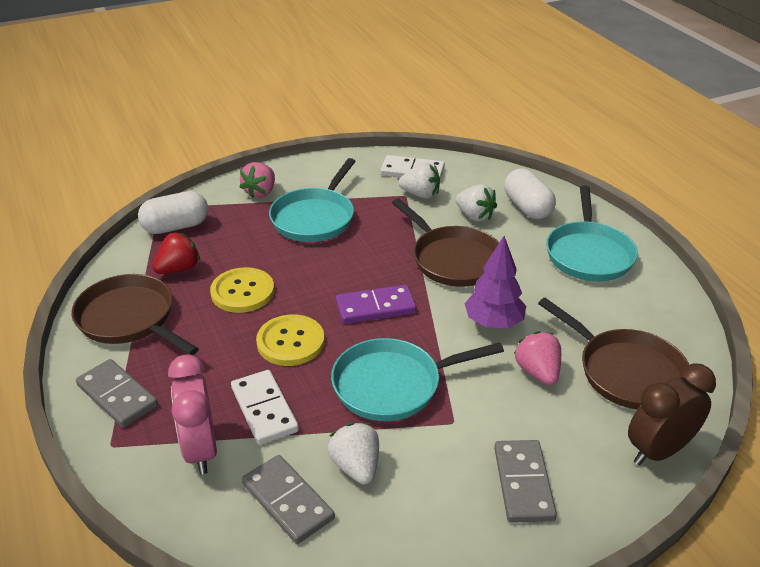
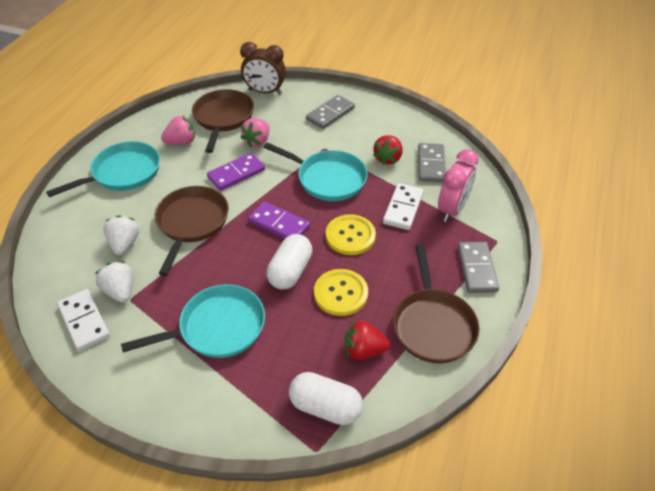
camera: 135 degrees left, 10 degrees up
(260, 192) = (217, 397): pink strawberry -> pink strawberry (181, 142)
(356, 466) = (388, 158): white strawberry -> red strawberry
(493, 323) = (236, 173): purple tree -> purple domino
(527, 207) = (86, 225): white capsule -> white capsule (290, 271)

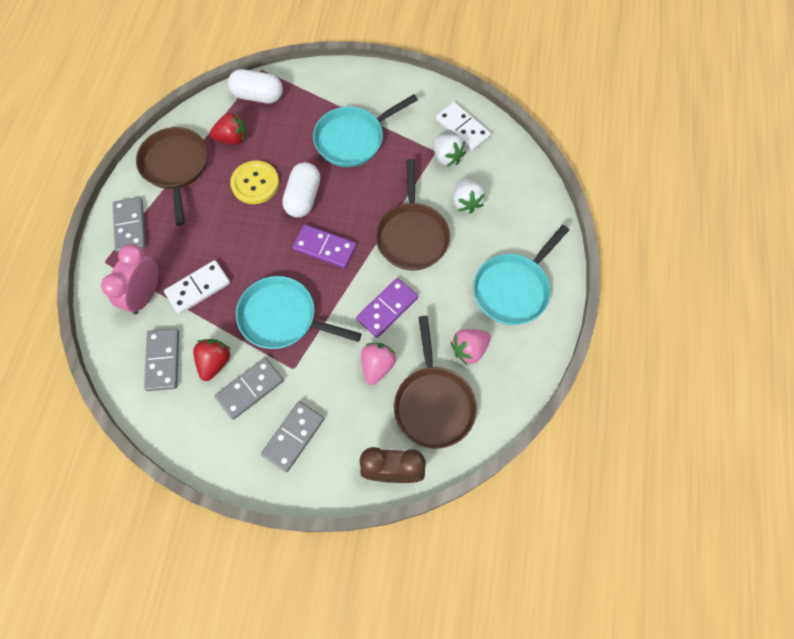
camera: 170 degrees right, 20 degrees up
(350, 236) = (251, 245): yellow button -> none
(360, 141) = (250, 389): none -> grey domino
(403, 208) = (198, 288): white domino -> white domino turned 45 degrees clockwise

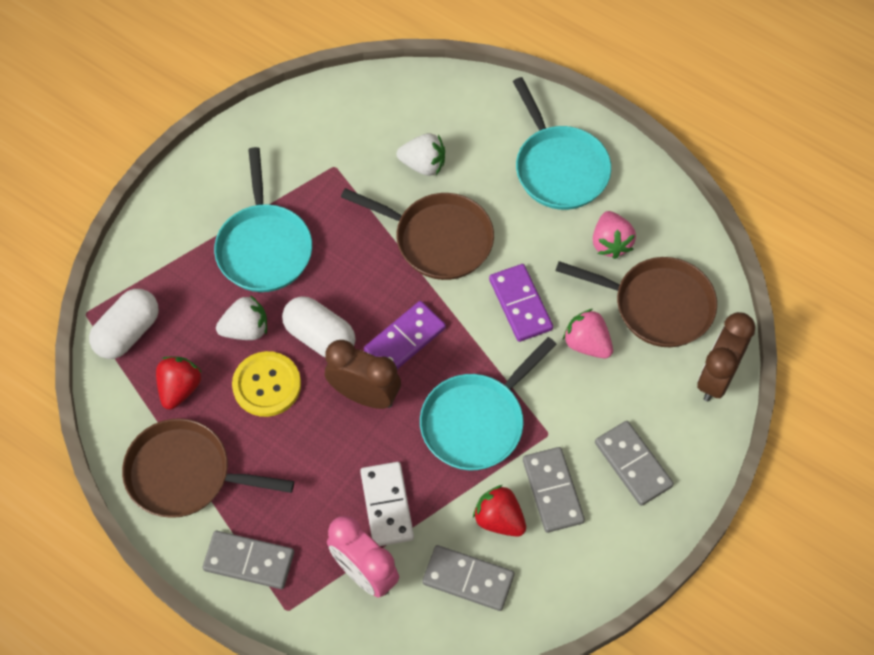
camera: 65 degrees left, 5 degrees down
(273, 241) = (364, 395): none -> brown clock
(446, 157) = (349, 157): white strawberry -> white strawberry (246, 329)
(462, 128) = (318, 123): white domino -> none

